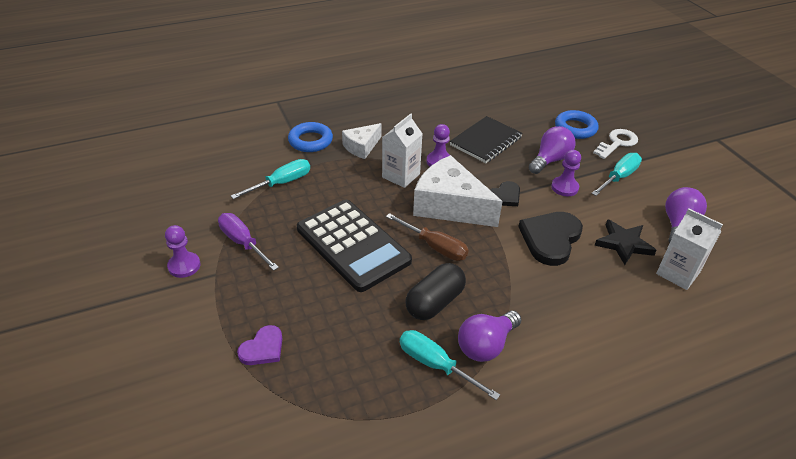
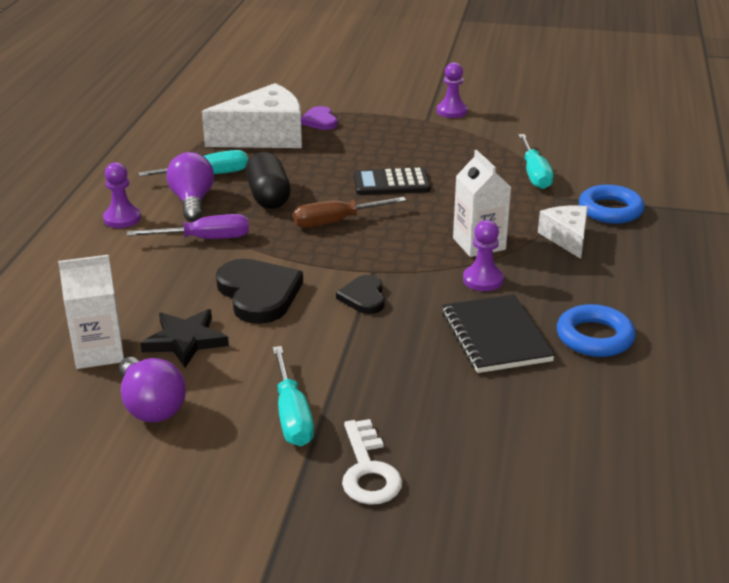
camera: 125 degrees right, 10 degrees down
(243, 243) = (455, 138): purple screwdriver -> purple screwdriver (205, 239)
(353, 245) = (391, 183): black calculator -> black calculator, size x0.57
(450, 206) = (389, 254): white cheese -> white cheese (264, 136)
(550, 160) = (396, 372): purple light bulb -> none
(564, 187) = (327, 352): purple pawn -> purple pawn (122, 219)
(575, 128) = (452, 447): blue ring -> blue ring (594, 337)

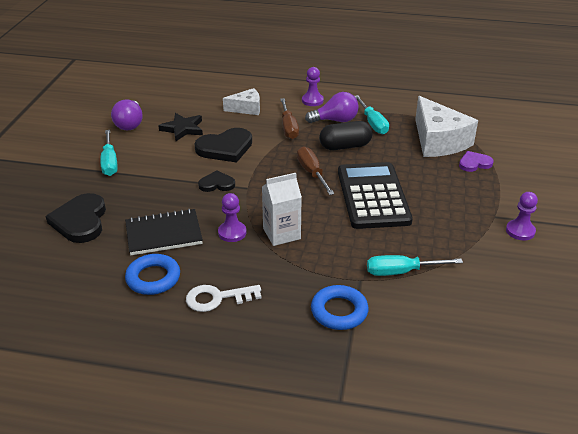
camera: 90 degrees right, 5 degrees up
(99, 352) = (178, 107): white carton -> none
(151, 406) = (130, 124): purple light bulb -> purple light bulb turned 60 degrees counterclockwise
(205, 239) = (288, 127): purple screwdriver -> brown screwdriver
(292, 415) = (110, 162): turquoise screwdriver -> turquoise screwdriver turned 90 degrees counterclockwise
(368, 471) = (58, 185): white key -> white key (217, 298)
(391, 183) = (373, 196): black calculator -> black calculator, size x1.76
(475, 425) = (80, 221): none -> black heart
(567, 238) = (290, 279): white cheese -> white cheese (246, 108)

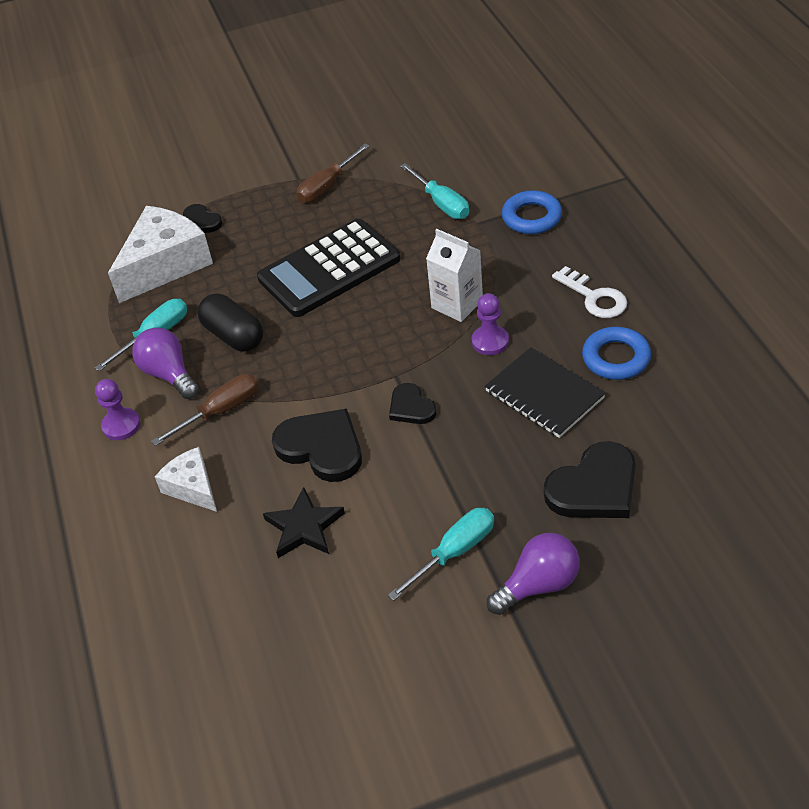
camera: 115 degrees left, 10 degrees up
(130, 124) = (336, 605): purple light bulb -> purple light bulb (538, 585)
(312, 173) = (319, 336): brown screwdriver -> brown screwdriver (327, 186)
(474, 163) = (200, 222): purple heart -> black heart
(520, 231) = (312, 158): purple pawn -> none

